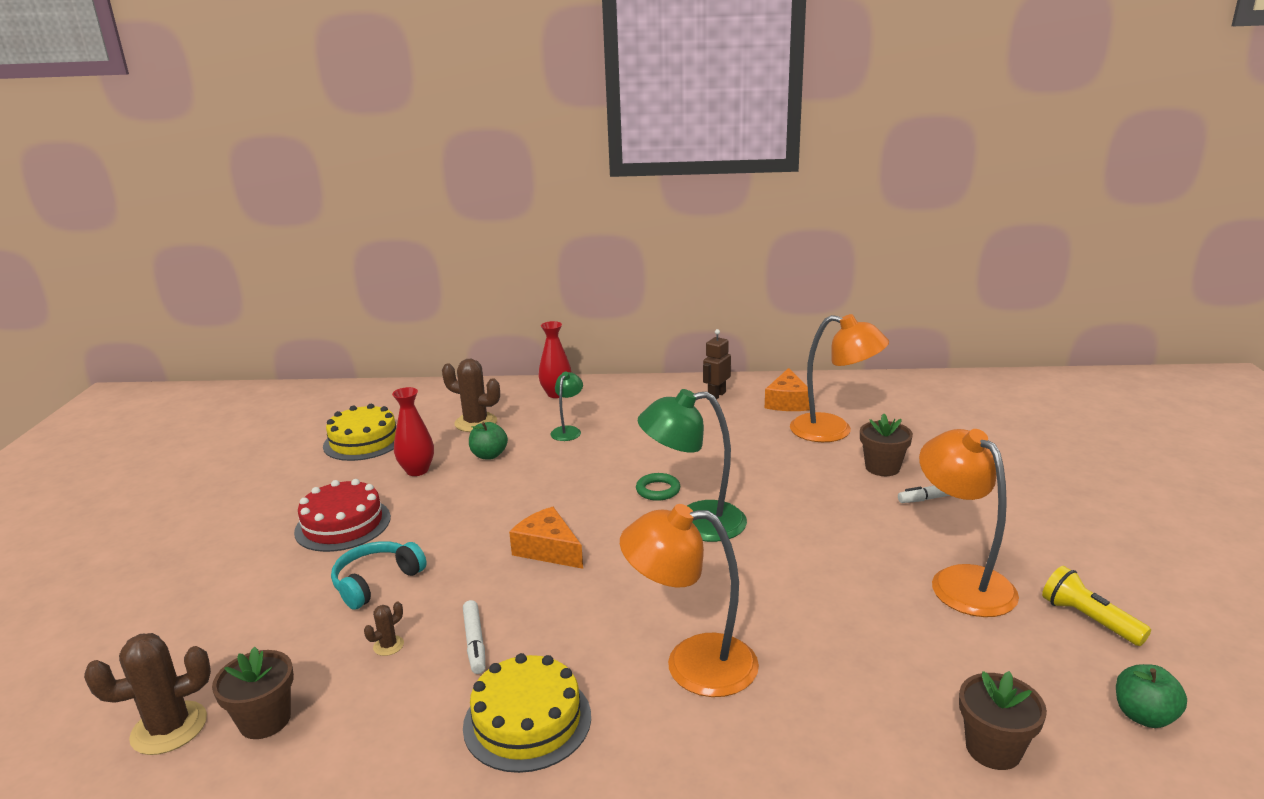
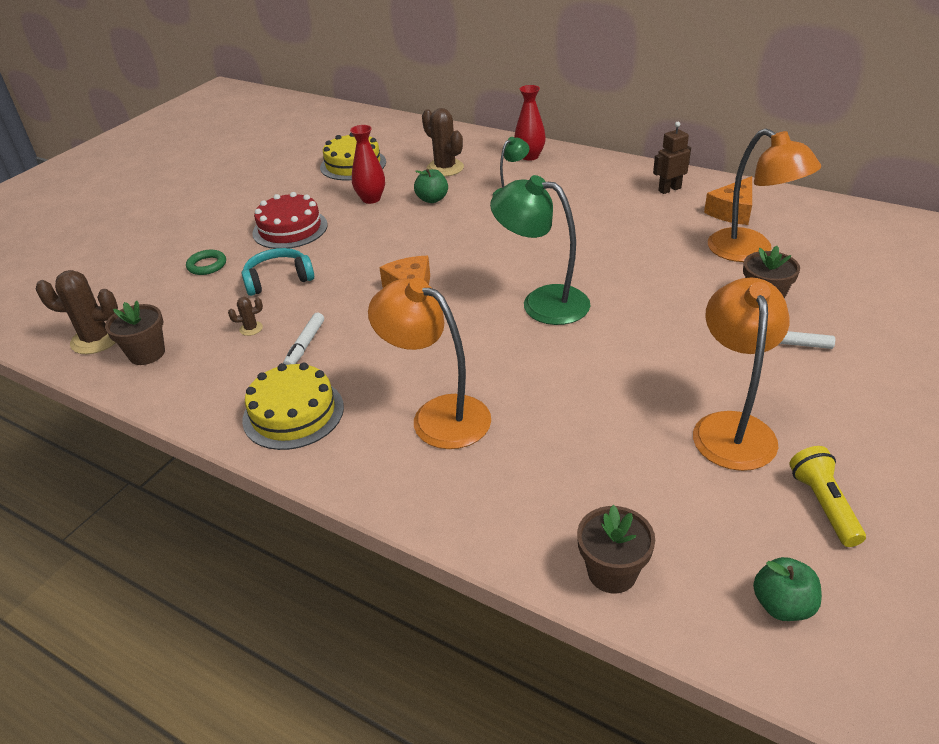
camera: 30 degrees right, 15 degrees up
(658, 490) = (538, 265): green ring -> green ring (207, 265)

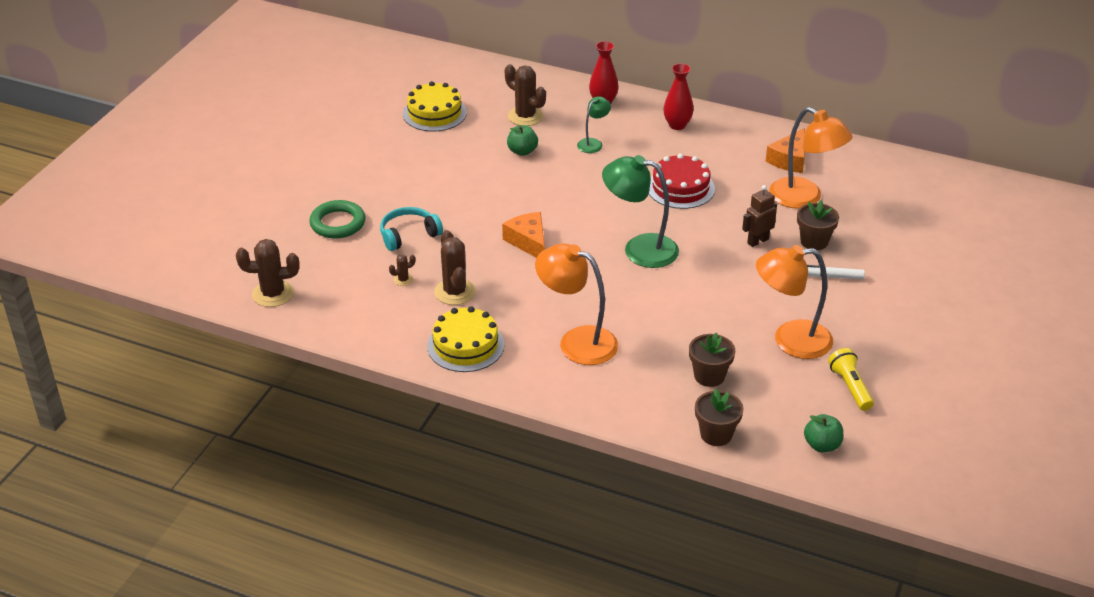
camera: 10 degrees left, 0 degrees up
(147, 353) = (324, 304): brown flower pot -> brown flower pot (709, 376)
(207, 265) = (338, 223): green ring -> green ring, size x1.58
(290, 229) = (399, 185): red cake -> red cake (680, 188)
(305, 345) = (455, 292): white marker -> brown cactus
(371, 199) = (464, 152): red vase -> red vase (677, 125)
(669, 189) = (734, 137): brown robot -> brown robot (757, 241)
(731, 427) = (790, 340): orange lamp -> orange lamp turned 90 degrees counterclockwise

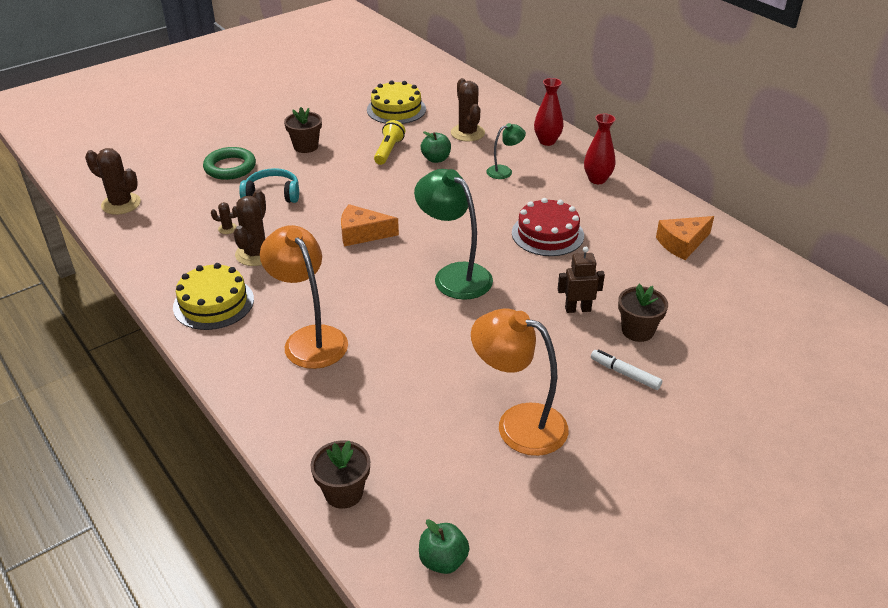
camera: 30 degrees right, 0 degrees up
(528, 242) = (362, 234): orange cheese -> orange cheese turned 90 degrees counterclockwise
(709, 376) = (398, 426): brown flower pot -> brown flower pot (306, 146)
(804, 198) = (665, 285): orange lamp -> none
(850, 387) = (537, 505): yellow flashlight -> yellow flashlight (388, 151)

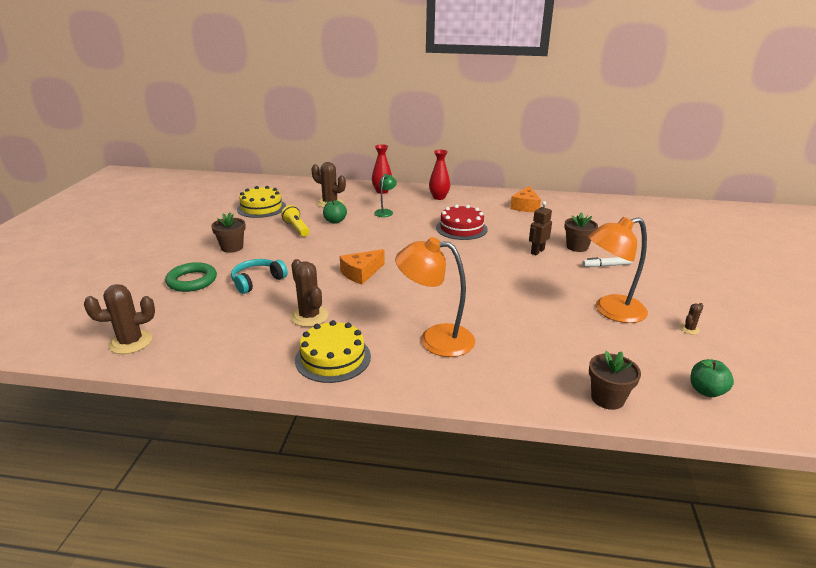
camera: 45 degrees left, 10 degrees down
(227, 228) = (259, 313): brown cactus -> brown cactus (689, 329)
(454, 275) = (452, 267): green lamp -> none

